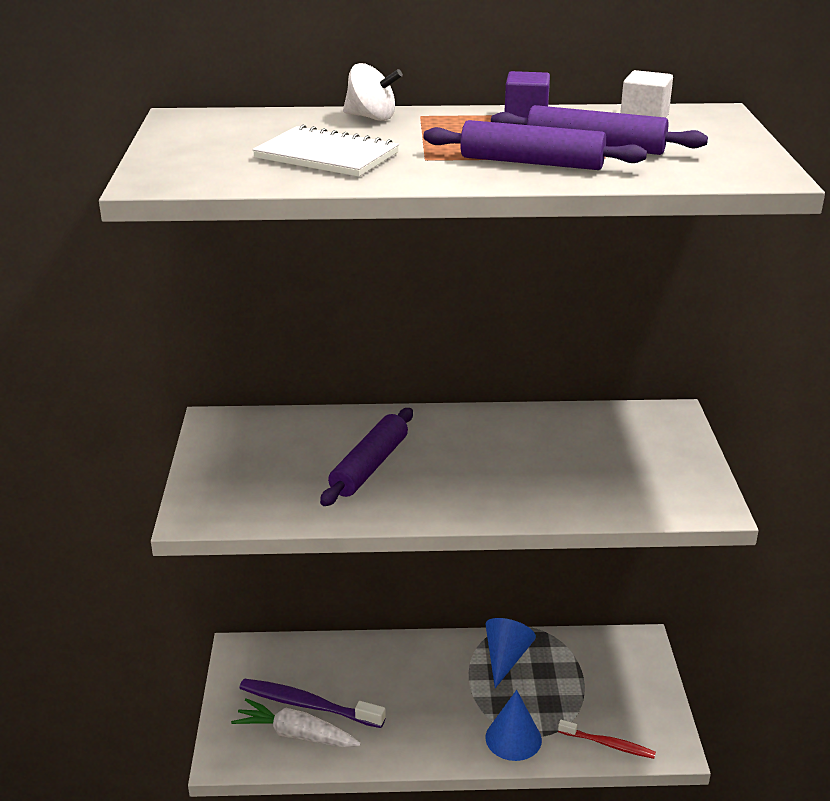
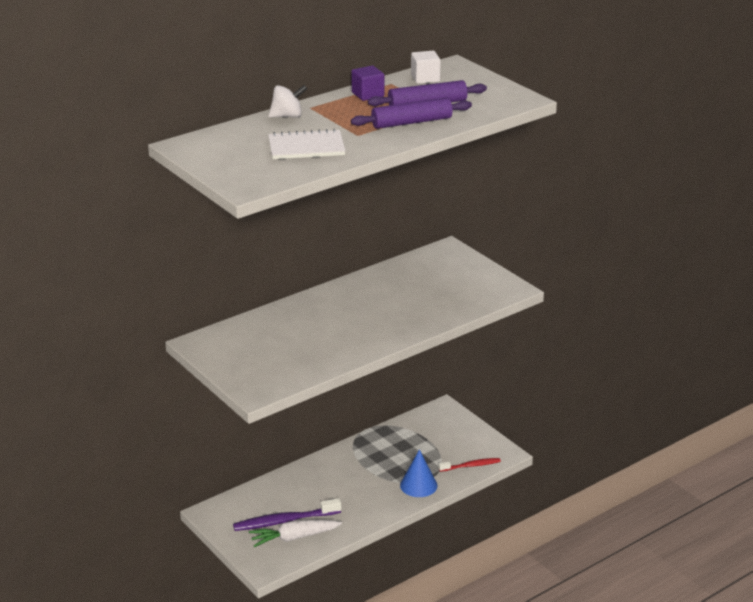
camera: 35 degrees left, 0 degrees up
(369, 466) = (319, 333): purple rolling pin -> none
(505, 658) = (375, 448): blue cone -> none

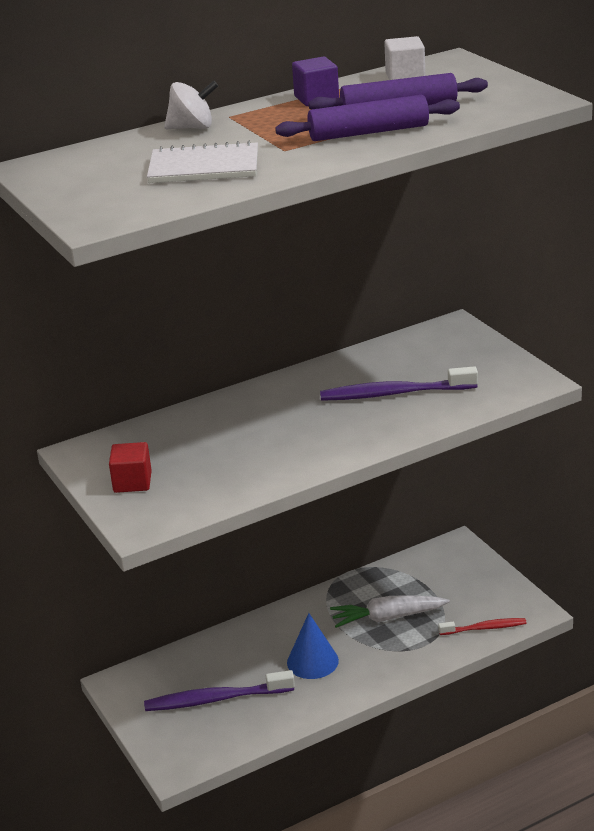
camera: 10 degrees right, 0 degrees up
(242, 363) = (132, 482): none -> red cube
(294, 538) = (224, 724): white carrot -> white carrot (388, 618)
(414, 298) = (394, 393): none -> purple toothbrush
(418, 485) = (408, 654): blue cone -> blue cone (312, 661)

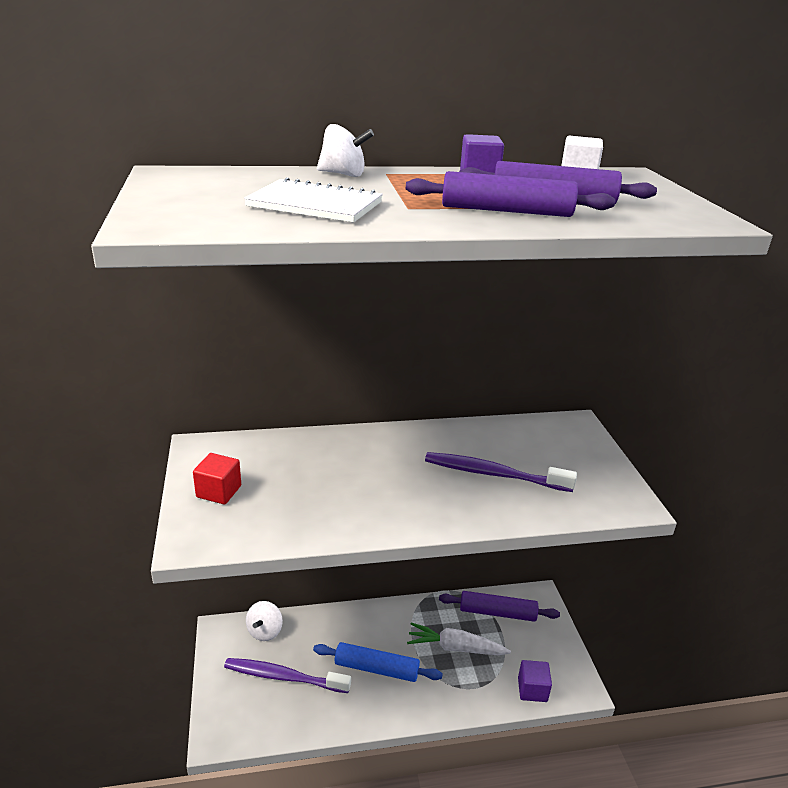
camera: 15 degrees right, 0 degrees up
(168, 668) = (265, 631): none -> white spinning top
(312, 661) = (376, 668): blue cone -> blue rolling pin
(418, 573) = (497, 612): none -> purple rolling pin
(484, 628) = (532, 689): red toothbrush -> purple cube

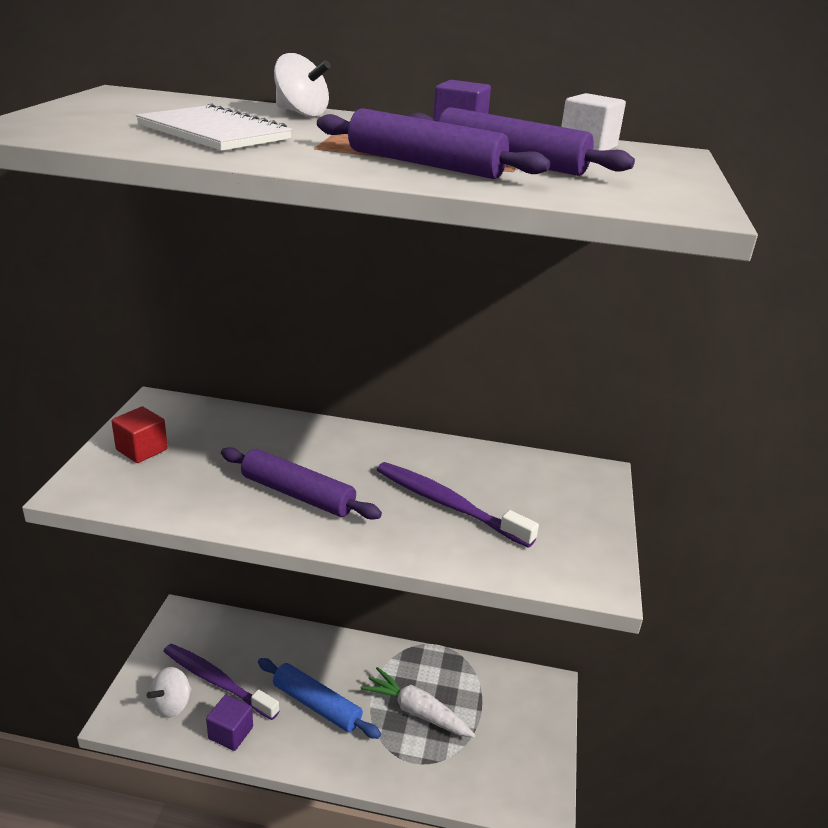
camera: 20 degrees right, 0 degrees up
(265, 631) = (224, 629): white spinning top -> white spinning top (172, 705)
(497, 612) = (488, 688): purple rolling pin -> purple rolling pin (298, 494)
(532, 689) = (481, 788): purple cube -> purple cube (230, 733)

